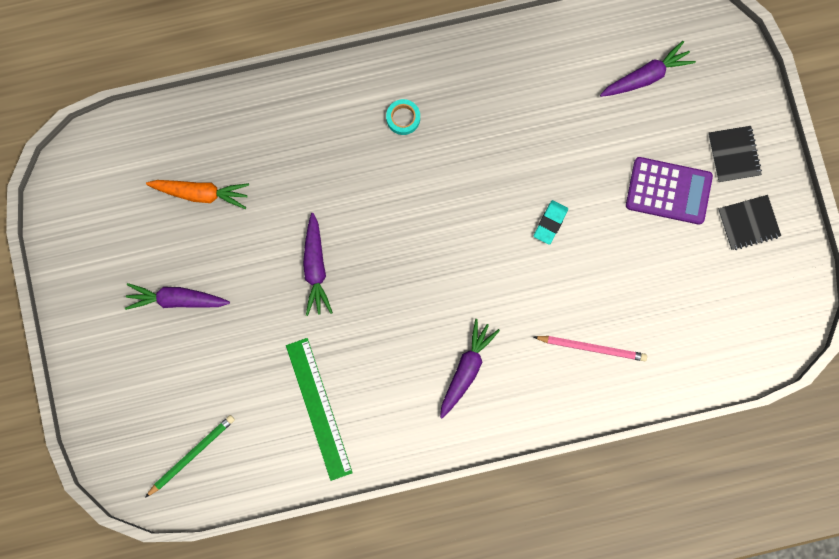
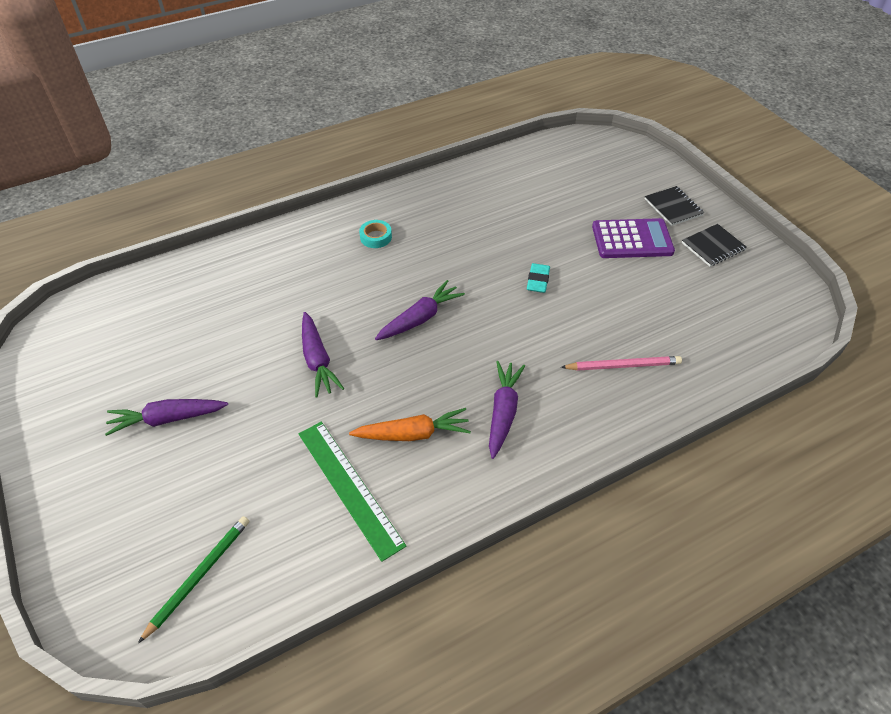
camera: 15 degrees left, 30 degrees down
(200, 193) = (187, 325): orange carrot -> orange carrot (412, 434)
(646, 76) = (574, 176): purple carrot -> purple carrot (419, 318)

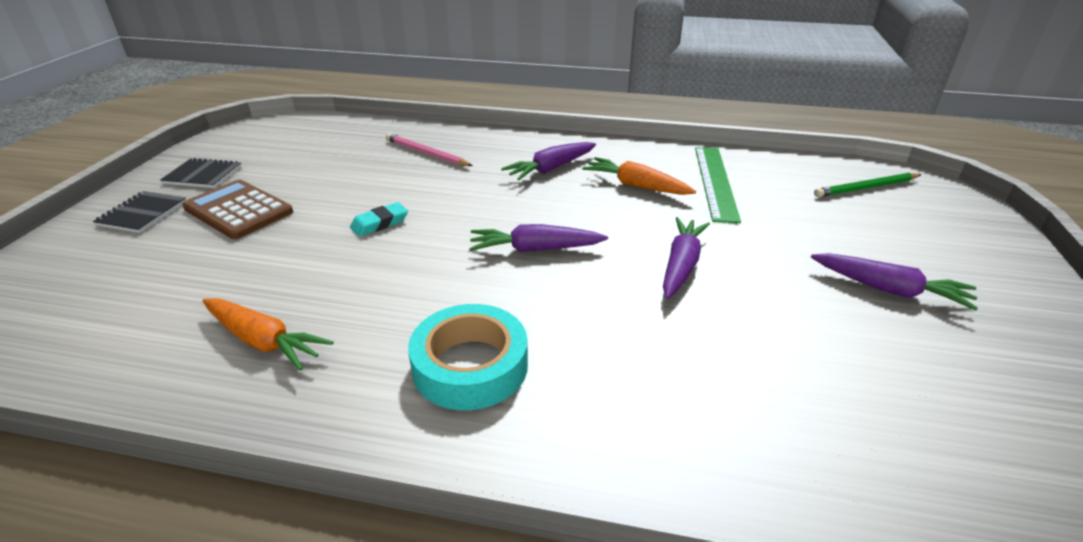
camera: 140 degrees left, 15 degrees down
(376, 237) = (470, 366): turquoise tape -> turquoise tape, size x1.97
(479, 197) = (263, 341): none -> orange carrot
(632, 239) = (238, 210): purple calculator -> brown calculator

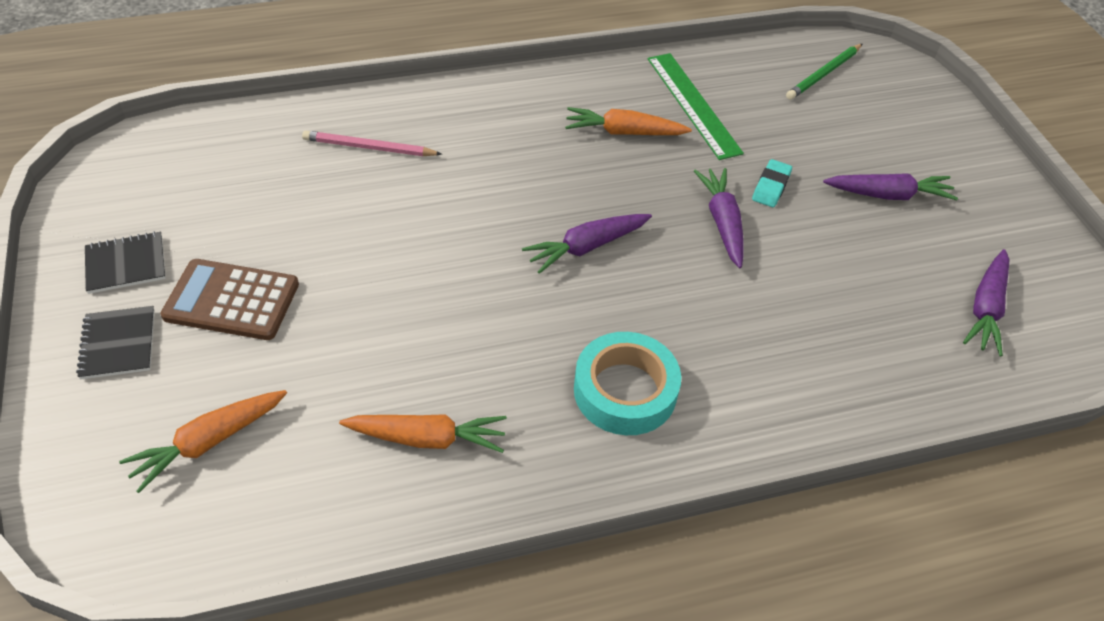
camera: 30 degrees left, 15 degrees up
(117, 287) = (209, 442): none -> orange carrot
(380, 223) = (409, 266): turquoise eraser -> turquoise eraser (771, 187)
(551, 168) = (524, 132): purple carrot -> purple carrot (986, 308)

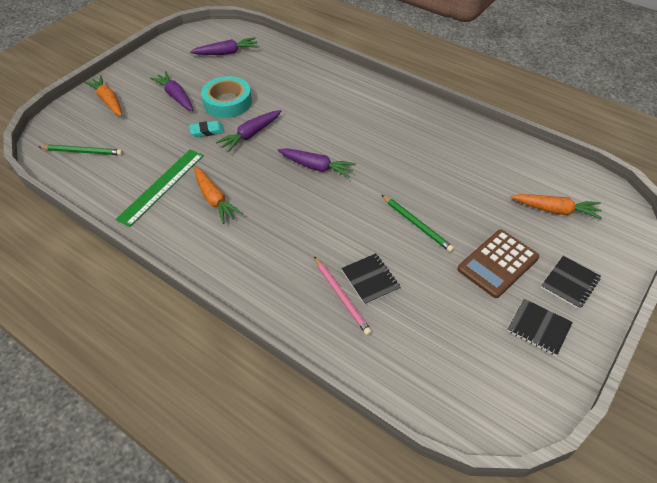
camera: 125 degrees left, 0 degrees up
(231, 300) = (498, 263): brown calculator -> brown calculator turned 75 degrees clockwise
(360, 180) = (370, 280): none -> black notebook
(377, 273) = (417, 225): none -> green pencil
(426, 438) = (467, 153): orange carrot -> orange carrot (108, 101)
(625, 391) = (379, 117): turquoise tape -> turquoise tape (227, 102)

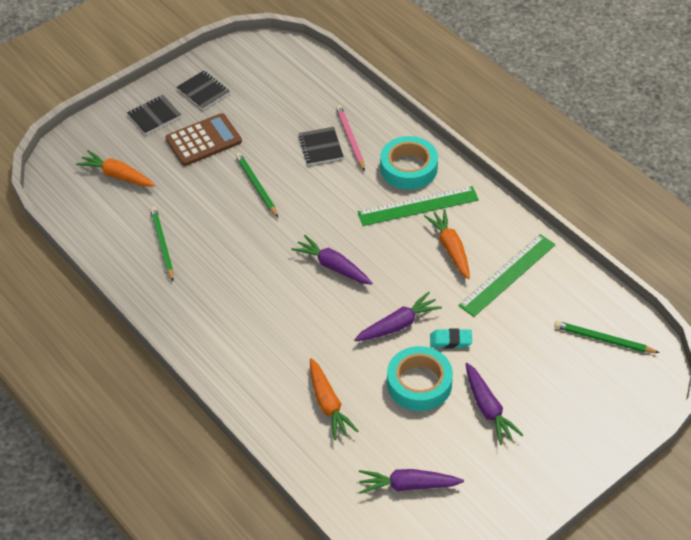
camera: 165 degrees left, 0 degrees up
(108, 101) = (581, 419): orange carrot -> orange carrot (328, 404)
(251, 233) = (418, 206): none -> green ruler
(269, 273) = (408, 168): none -> turquoise tape
(470, 159) = (162, 244): none -> green pencil

